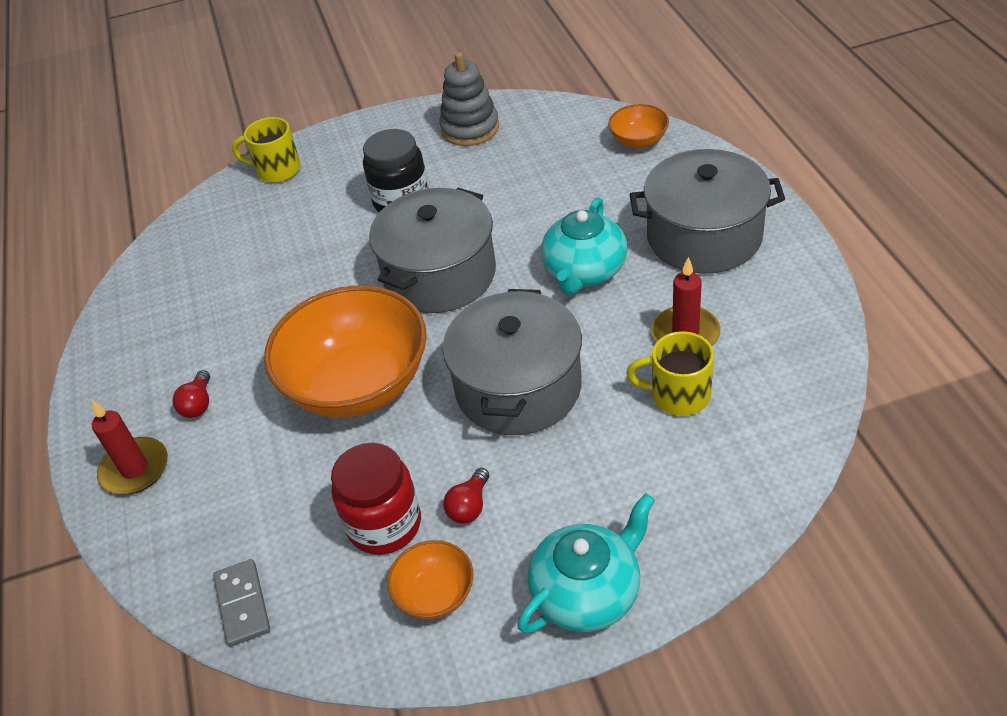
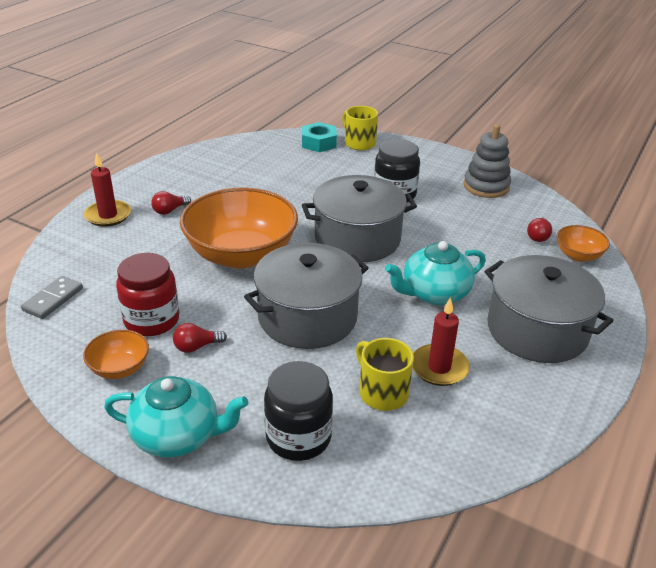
camera: 40 degrees right, 10 degrees down
(233, 201) = (319, 143): none -> turquoise nut
(583, 147) = (537, 236): none -> red light bulb
(678, 493) = (298, 437): none -> black jar

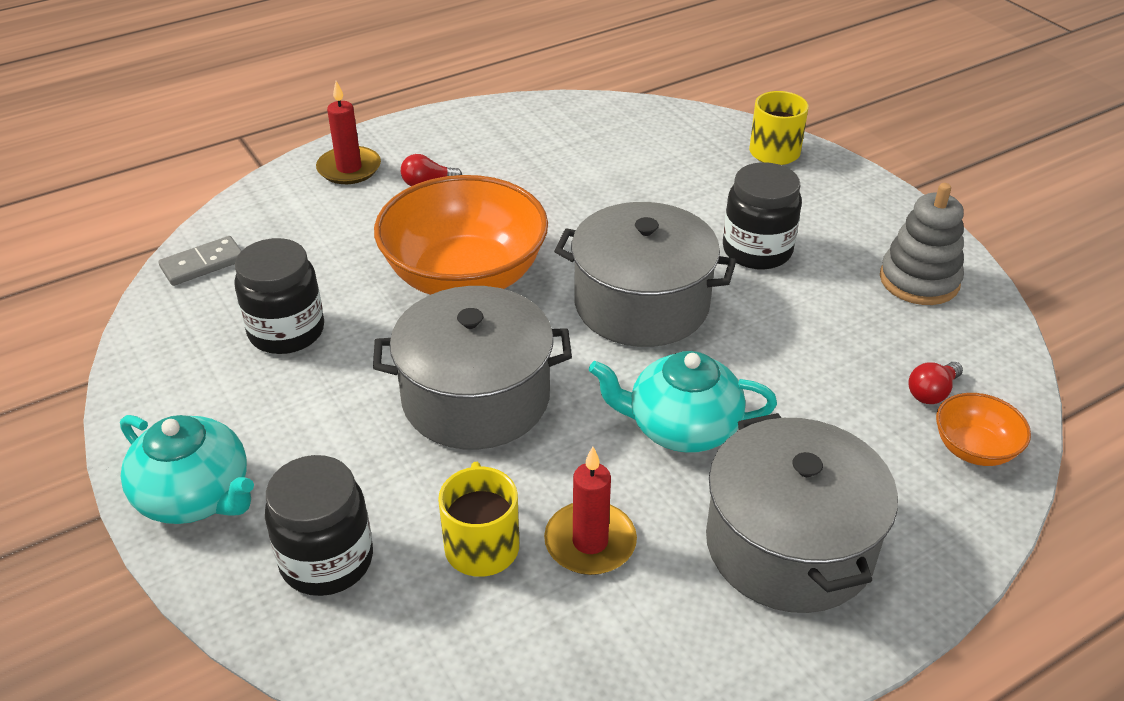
camera: 30 degrees right, 5 degrees up
(119, 368) = (203, 382): orange bowl -> none
(152, 320) = (286, 331): red jar -> black jar
(197, 347) = (309, 387): red light bulb -> none
(319, 143) = (712, 135): turquoise nut -> none

